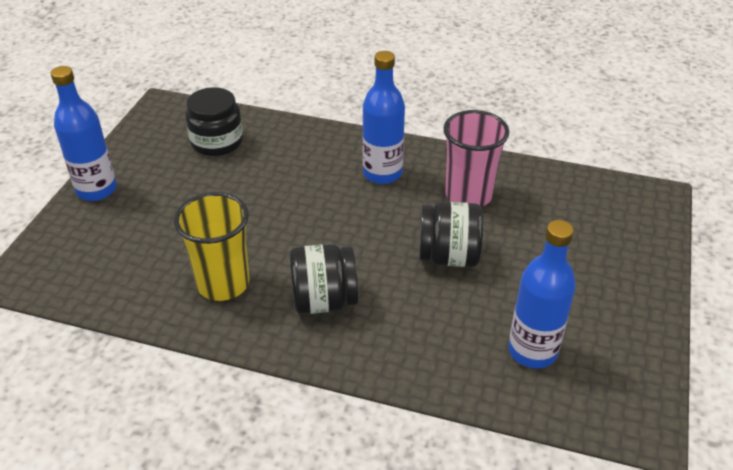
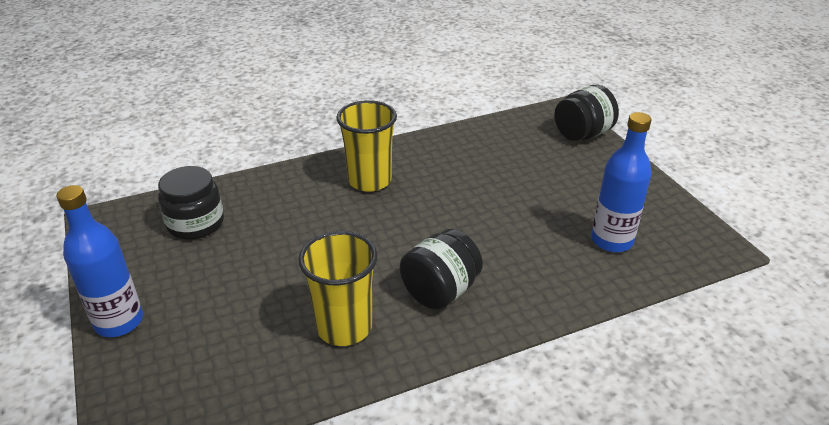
camera: 40 degrees left, 5 degrees down
(382, 173) = (369, 180): blue bottle -> yellow cup
(448, 256) = (487, 212): black jar -> black jar (582, 134)
(468, 195) = (449, 165): pink cup -> none

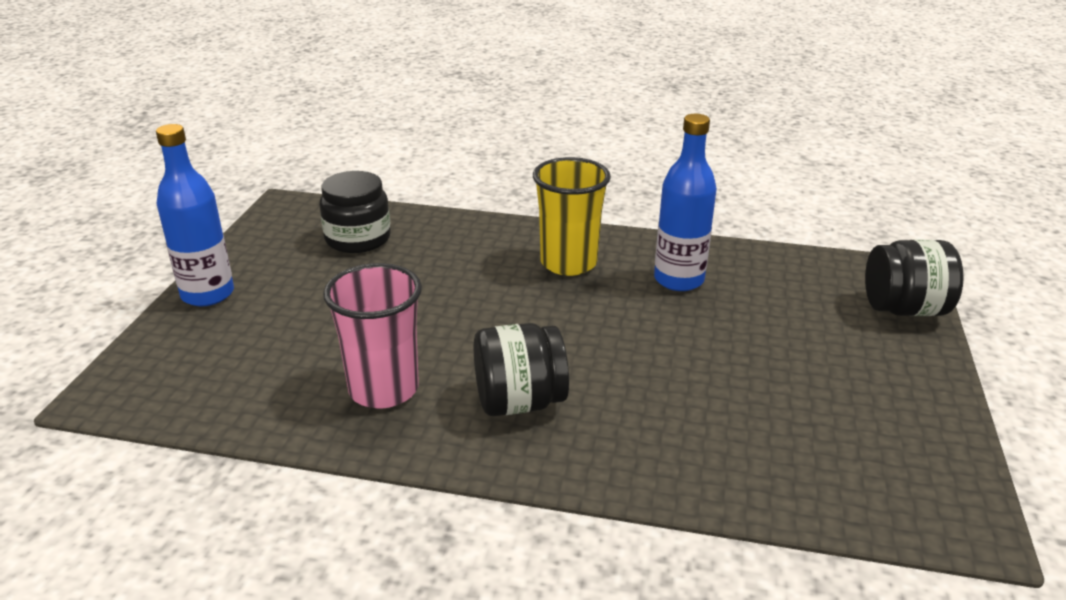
camera: 35 degrees right, 5 degrees down
(344, 327) = (383, 389): yellow cup -> pink cup
(611, 240) = (801, 445): blue bottle -> blue bottle (678, 280)

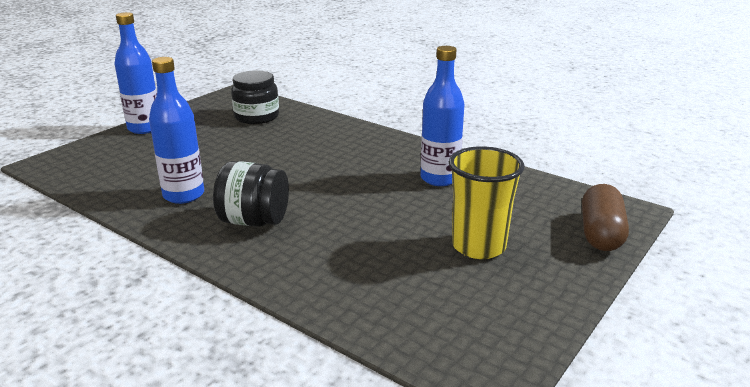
camera: 25 degrees right, 5 degrees down
(383, 389) = (183, 195): pink cup -> blue bottle
(568, 263) = (373, 154): yellow cup -> yellow cup (478, 246)
(904, 309) = (600, 233): black jar -> brown capsule

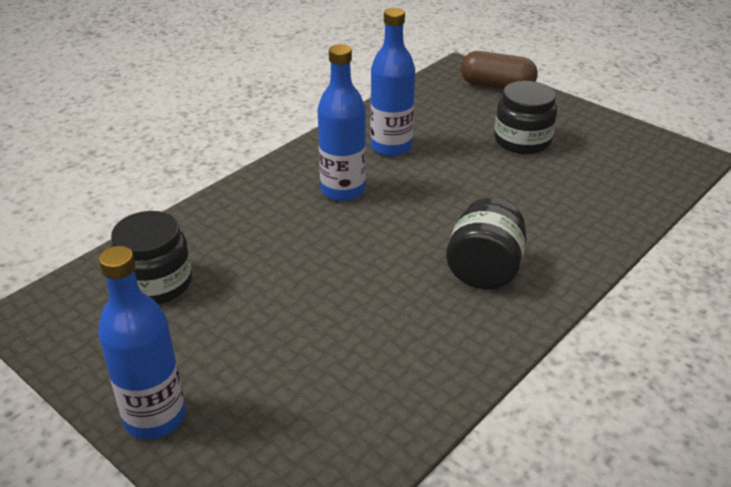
camera: 85 degrees left, 10 degrees up
(183, 195) = (418, 336): blue bottle -> blue bottle (343, 190)
(478, 246) = (522, 141): yellow cup -> black jar

